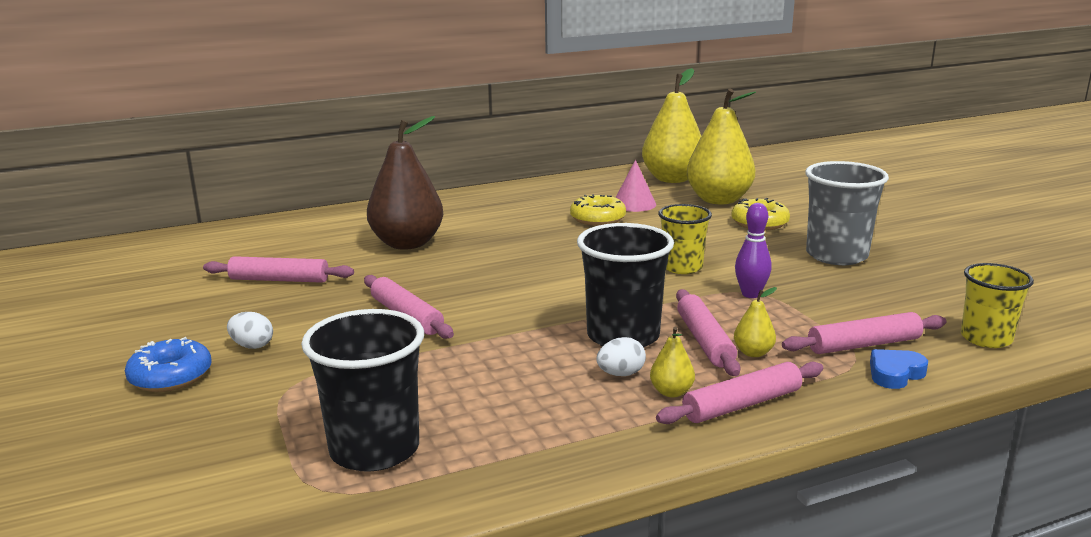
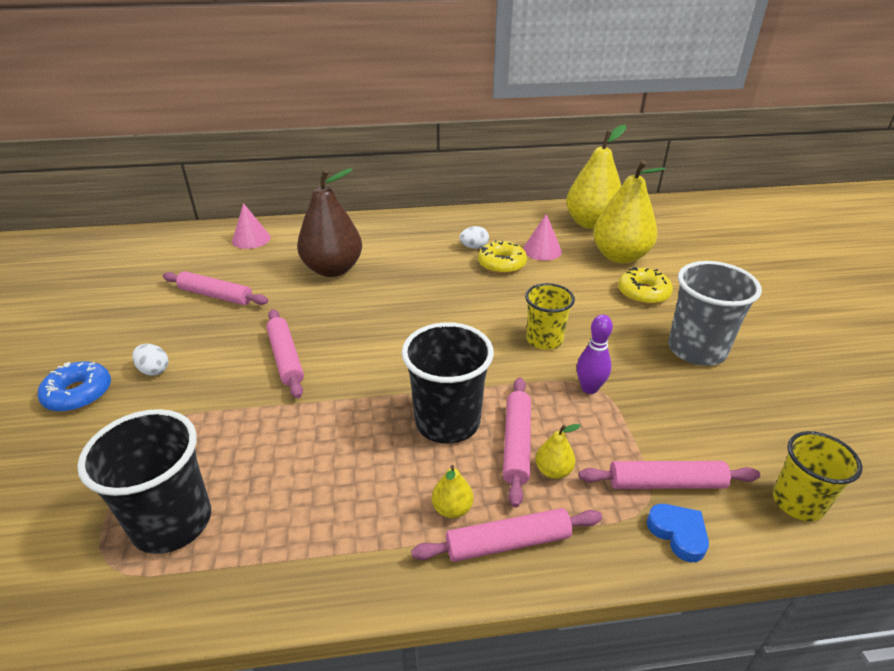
camera: 15 degrees right, 15 degrees up
(285, 231) = (251, 239): none -> pink cone
(621, 374) = (420, 472): white egg -> white egg (474, 247)
(895, 373) = (678, 533): blue heart -> blue heart turned 75 degrees clockwise

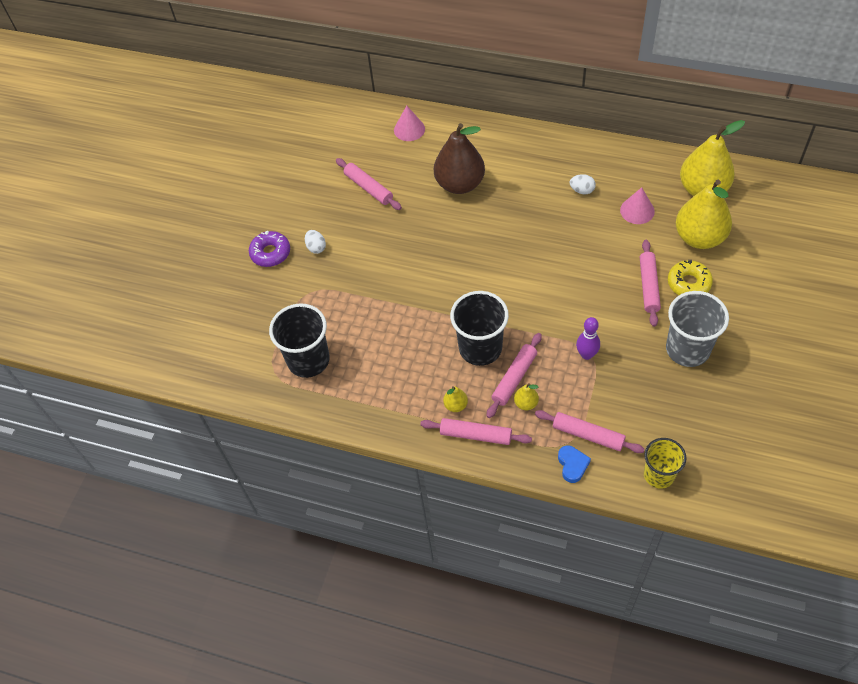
camera: 30 degrees right, 20 degrees up
(78, 394) = (270, 253): blue donut -> purple donut
(286, 358) = (399, 263): pink rolling pin -> pink rolling pin (649, 286)
(501, 264) = (594, 217): yellow donut -> none
(544, 340) = (581, 304): yellow cup -> none

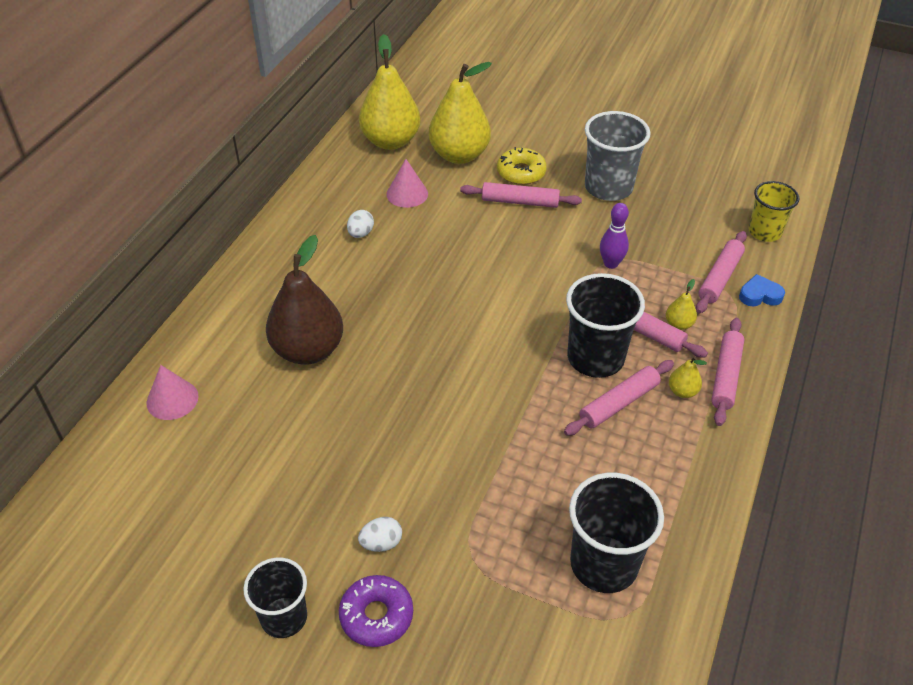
camera: 90 degrees left, 10 degrees down
(268, 213) = (284, 617): none -> black cup
(369, 188) = (276, 461): pink rolling pin -> pink rolling pin (619, 403)

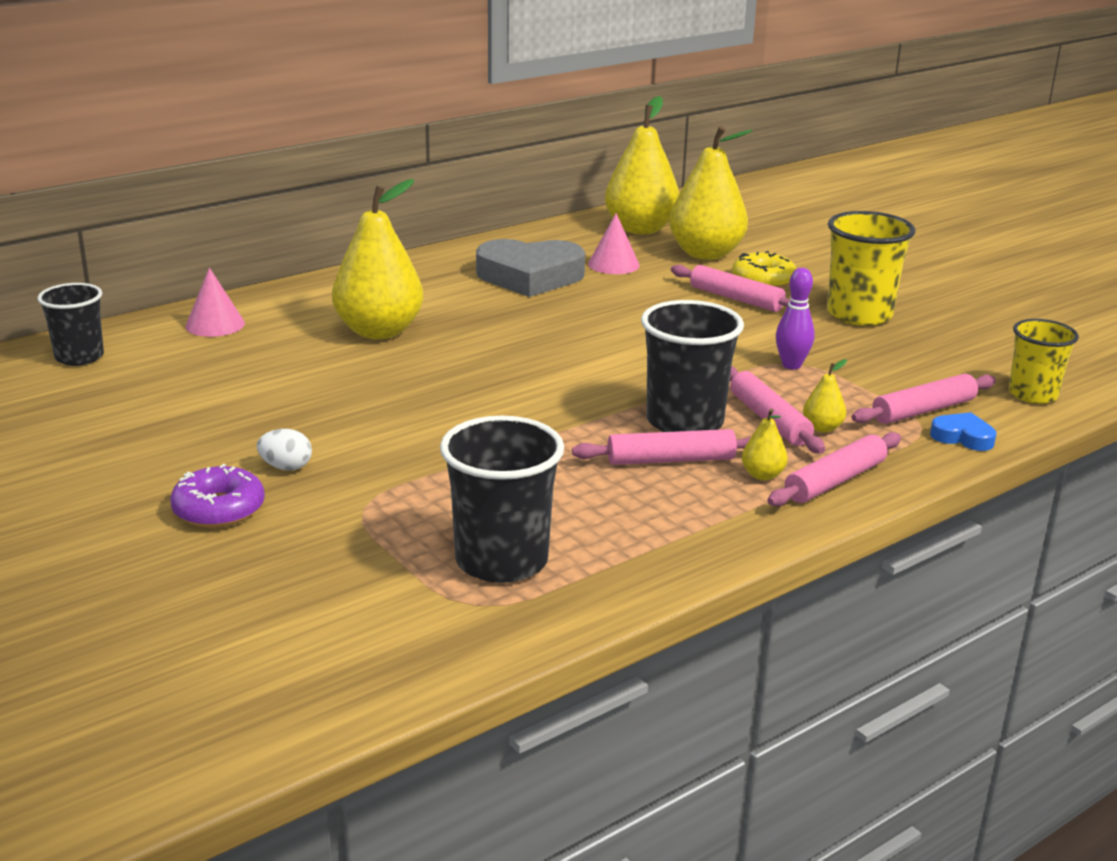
camera: 30 degrees right, 20 degrees down
(284, 617) = (134, 479): black cup -> black cup (79, 357)
(308, 350) = (379, 331): brown pear -> yellow pear
(360, 233) = (530, 276): white egg -> grey heart
(608, 187) = (859, 314): grey cup -> yellow cup

